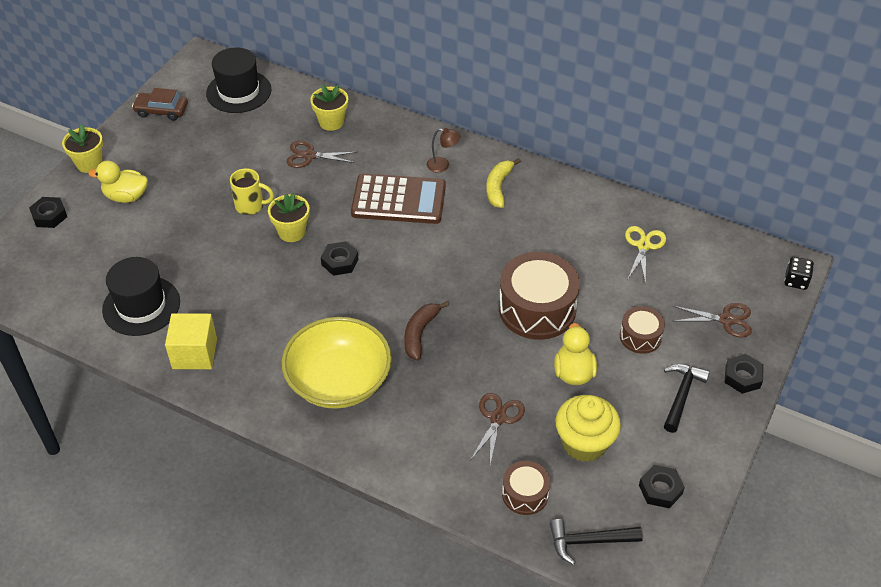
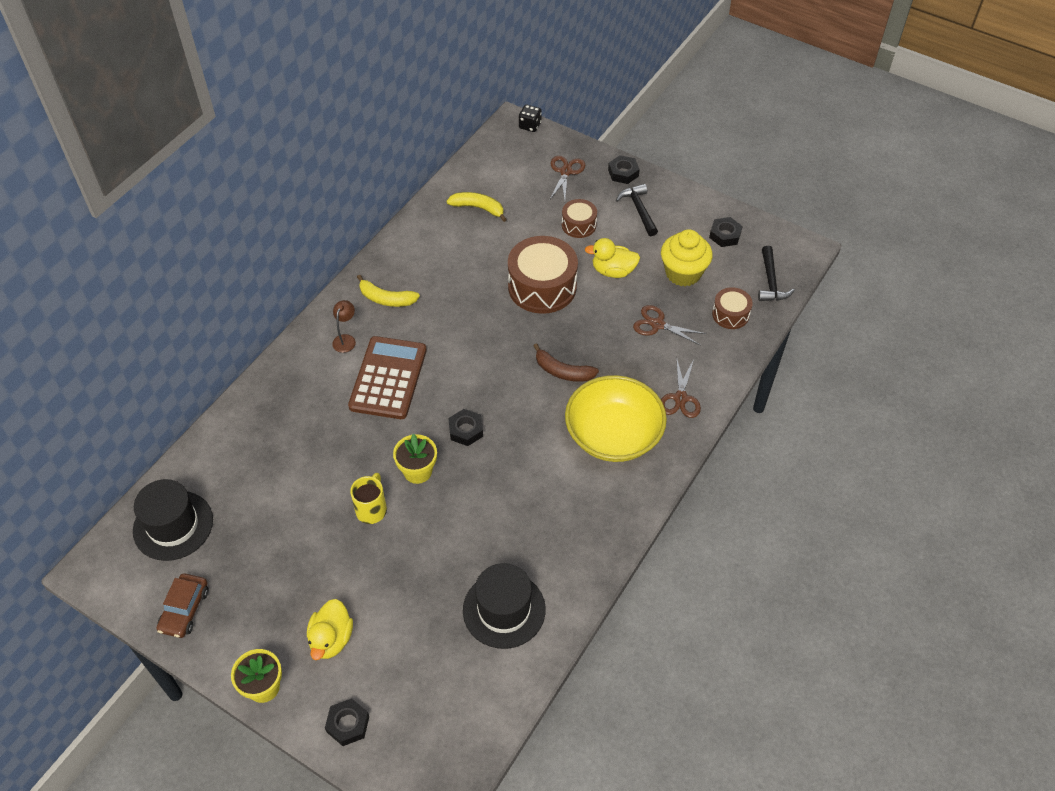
camera: 85 degrees left, 5 degrees up
(194, 353) = (572, 555): yellow cube -> none
(309, 156) = (304, 454): brown scissors -> brown scissors (680, 398)
(331, 122) = (254, 433): yellow flower pot -> none
(643, 246) = (478, 208): yellow scissors -> yellow banana
(681, 395) = (639, 210): black hammer -> black hammer turned 45 degrees clockwise

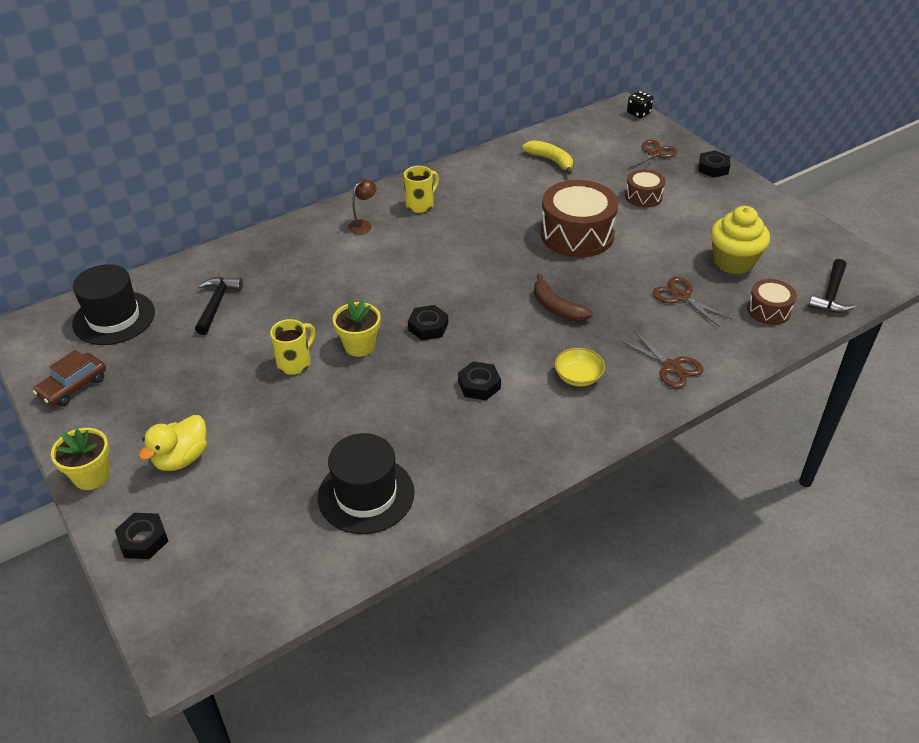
camera: 25 degrees right, 10 degrees down
(386, 299) = (420, 205): yellow banana -> yellow mug
(388, 378) = (382, 264): brown calculator -> none
(613, 271) = (658, 241): yellow duck -> none
(613, 435) = (578, 377): yellow bowl -> yellow bowl, size x0.44
(639, 210) = (713, 200): black hammer -> black hammer (217, 304)
(680, 398) = (671, 367): brown scissors -> brown scissors turned 75 degrees counterclockwise
(725, 235) = (797, 242): black nut -> black nut (479, 385)

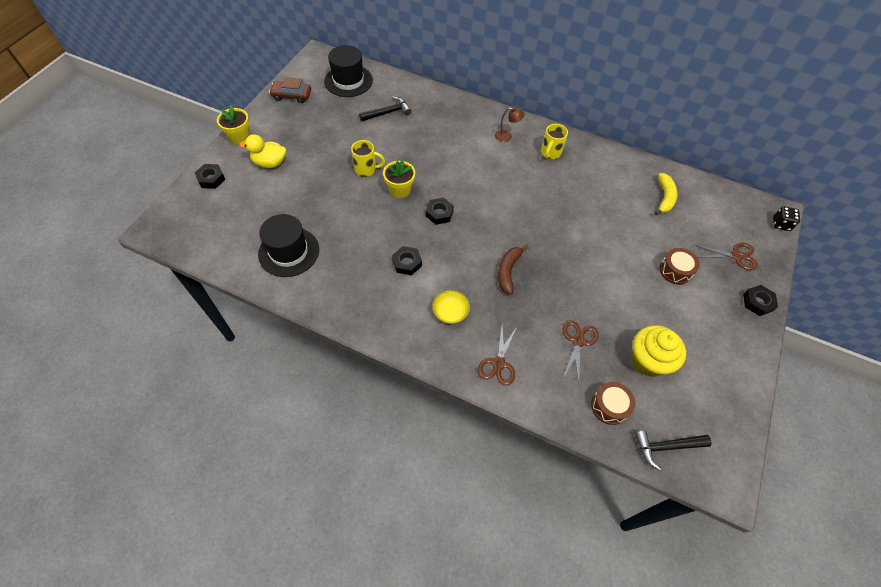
camera: 55 degrees right, 15 degrees up
(420, 205) = (550, 153): yellow mug -> yellow mug turned 105 degrees clockwise
(577, 234) = (594, 249): brown drum -> none

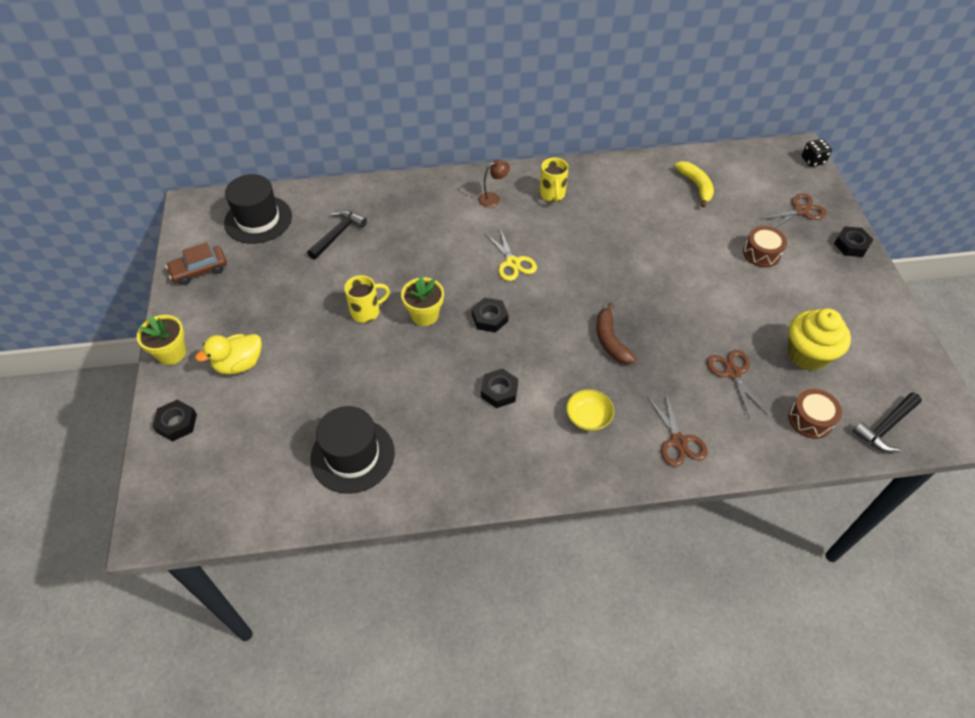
camera: 30 degrees left, 5 degrees down
(484, 185) = (512, 263): none -> yellow scissors

